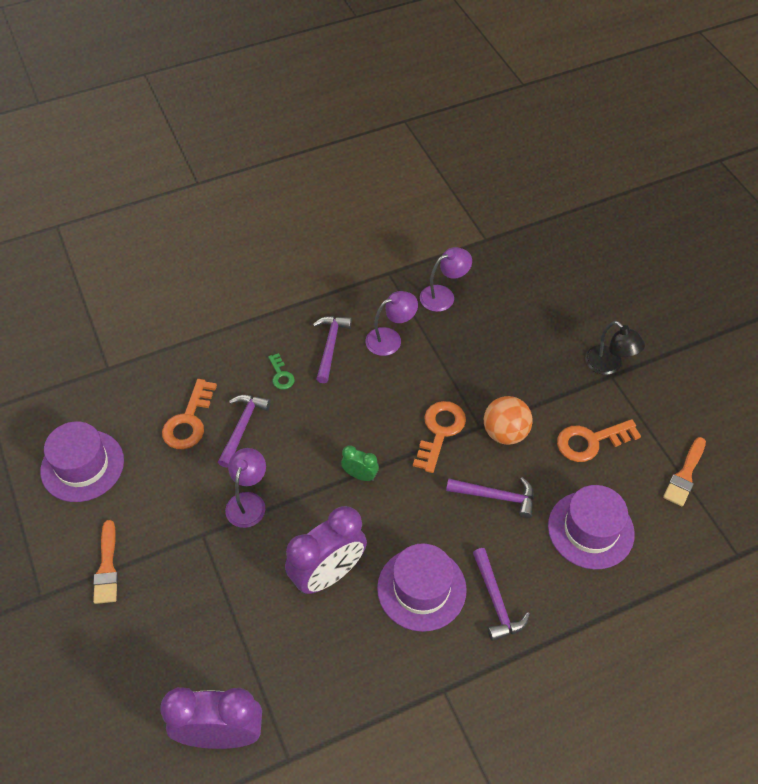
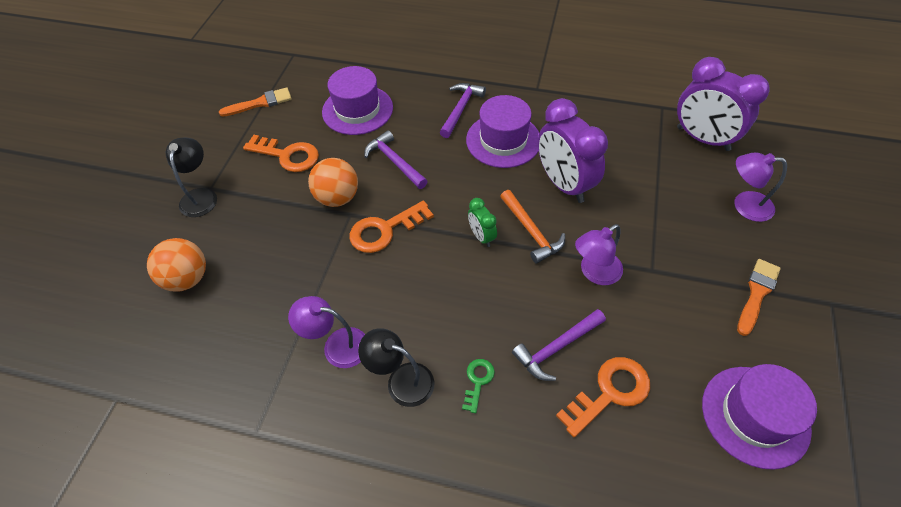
camera: 140 degrees left, 0 degrees up
(323, 506) = (531, 231): none -> orange hammer
(328, 574) = (564, 184): purple clock -> purple clock turned 120 degrees counterclockwise
(330, 346) = (401, 380): purple hammer -> black lamp
(443, 295) = (237, 358): purple lamp -> purple lamp (744, 205)
(535, 312) = (187, 278): none -> orange ball

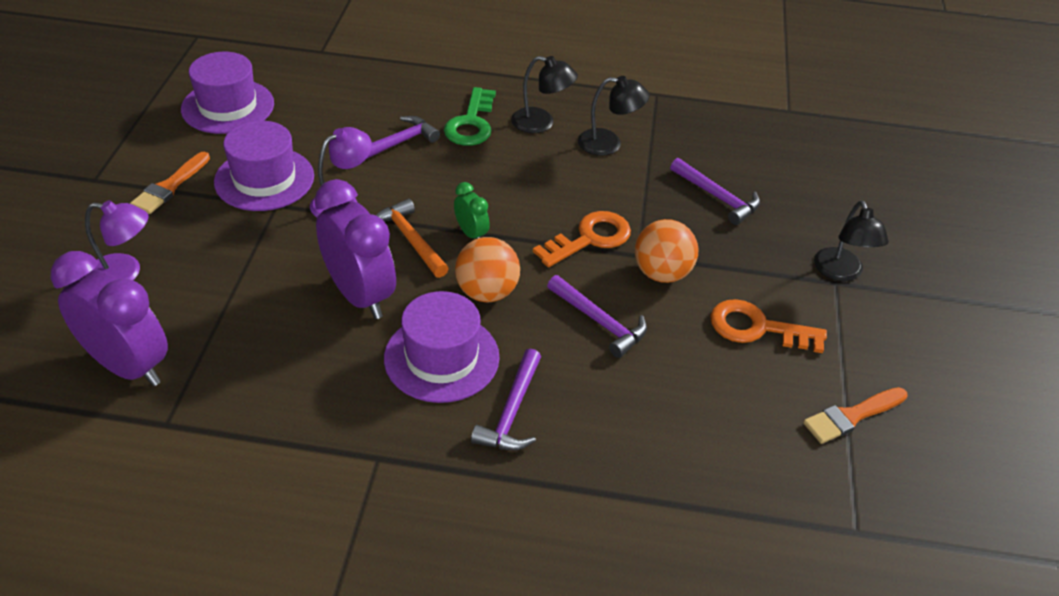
camera: 170 degrees right, 10 degrees down
(187, 278) = (792, 191): orange ball -> orange ball (487, 292)
(259, 272) = (717, 197): none -> purple hammer
(337, 345) = (609, 143): purple lamp -> black lamp
(357, 110) = (683, 406): purple hat -> purple hat (264, 179)
(478, 381) = (471, 123): green key -> green key, size x1.83
(609, 392) = (352, 118): orange key -> none

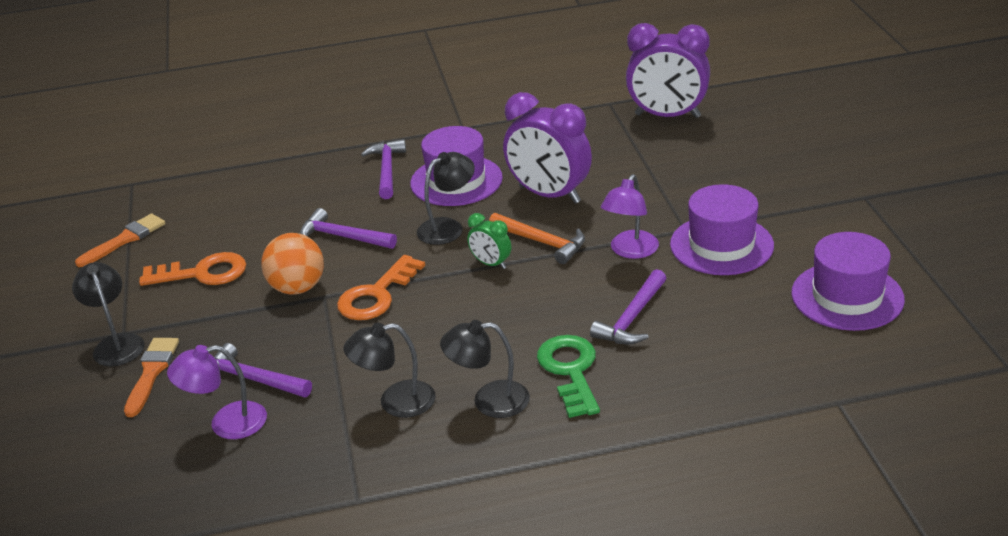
camera: 165 degrees right, 10 degrees down
(125, 273) = (741, 153): purple lamp -> purple lamp (226, 423)
(170, 186) = (794, 213): orange brush -> orange brush (151, 372)
(487, 292) = (448, 227): orange ball -> black lamp

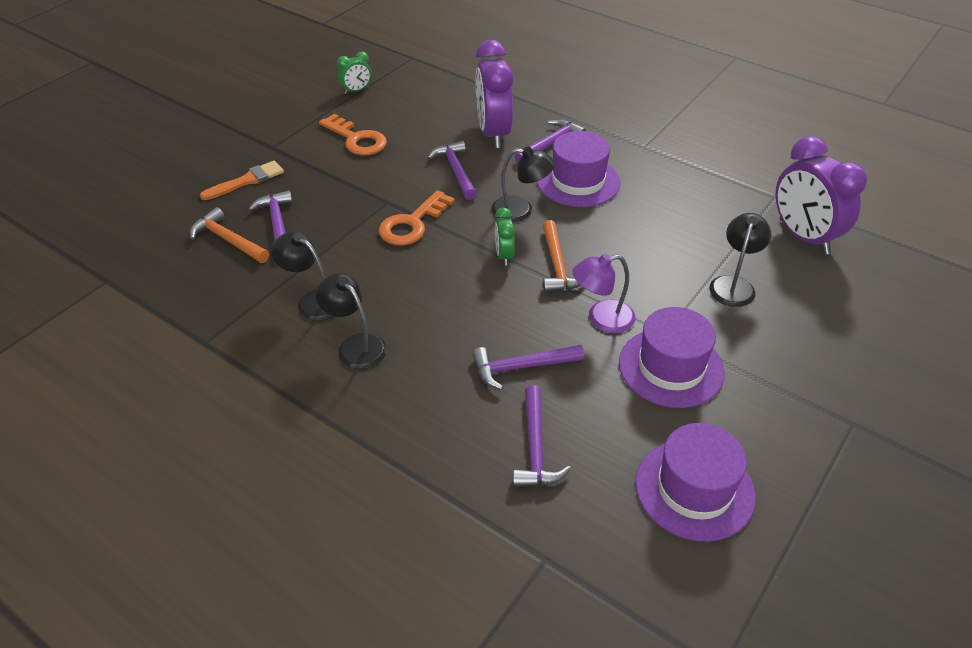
camera: 45 degrees right, 10 degrees up
(116, 343) = (260, 151): black lamp -> black lamp (734, 284)
(125, 239) = (356, 91): orange brush -> green clock
(226, 423) = (228, 240): purple lamp -> orange hammer
(297, 288) = (383, 186): orange ball -> none
(377, 295) = (412, 224): orange key -> orange key turned 45 degrees counterclockwise
(549, 195) = (618, 235): purple clock -> purple clock (493, 134)
(570, 371) = (426, 369): green key -> none
(725, 353) = (536, 448): none -> purple hammer

